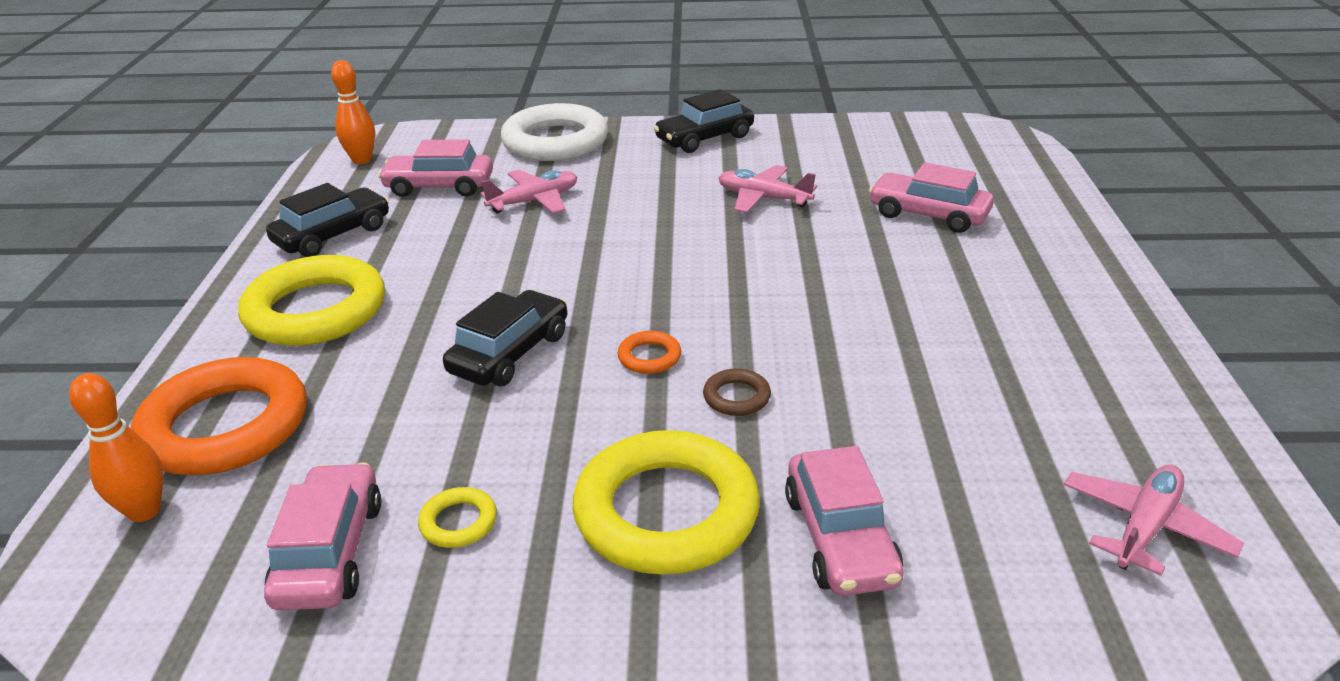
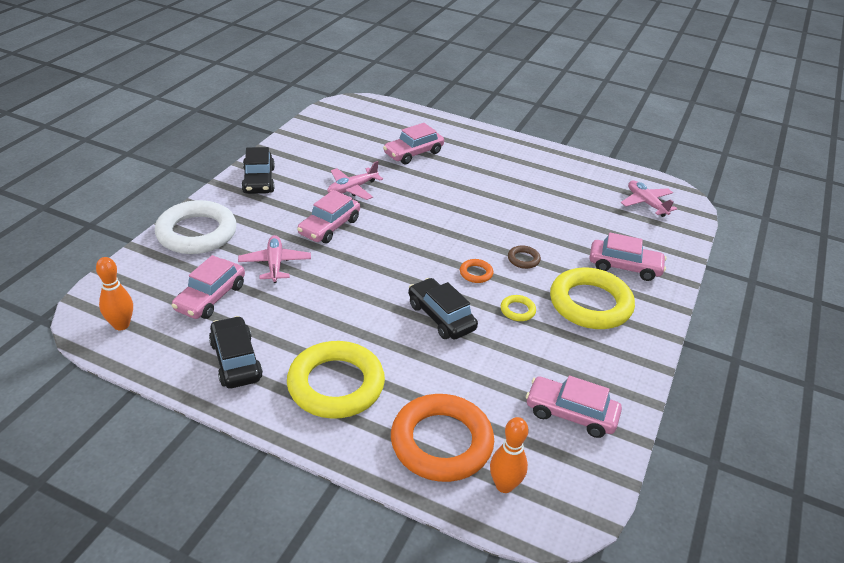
camera: 70 degrees left, 5 degrees up
(458, 522) = (569, 366): yellow ring -> yellow ring (517, 310)
(651, 210) = (329, 227): none -> pink car

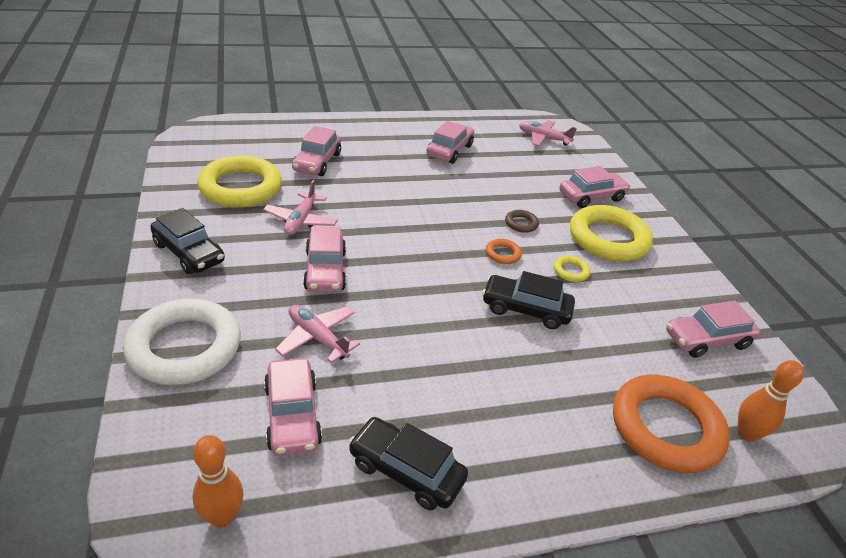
camera: 40 degrees left, 0 degrees up
(336, 385) = (526, 432): yellow ring -> yellow ring (240, 187)
(536, 182) = (449, 150): none -> pink car

